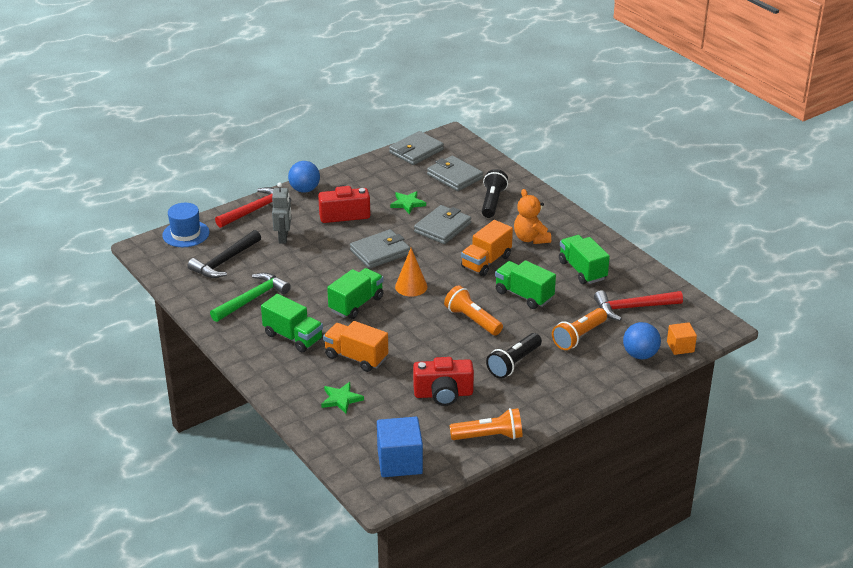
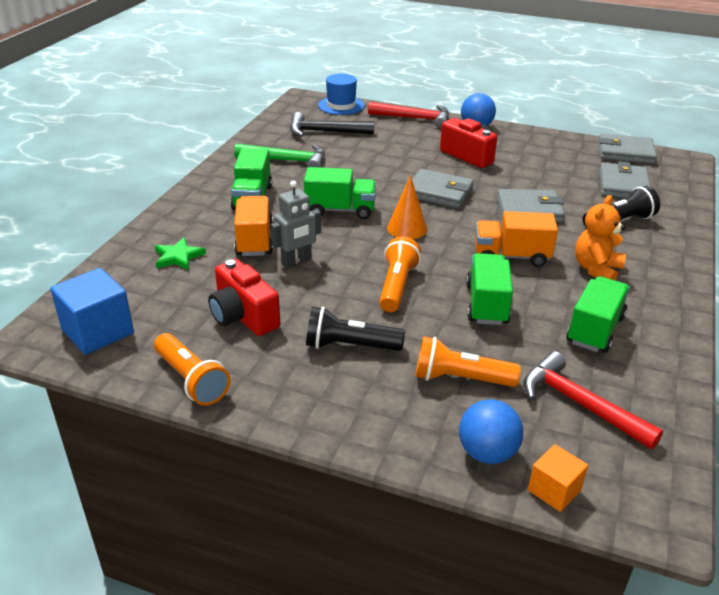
camera: 55 degrees right, 0 degrees up
(283, 237) = (394, 142): grey robot -> grey robot (296, 261)
(407, 203) = (536, 178): green star -> none

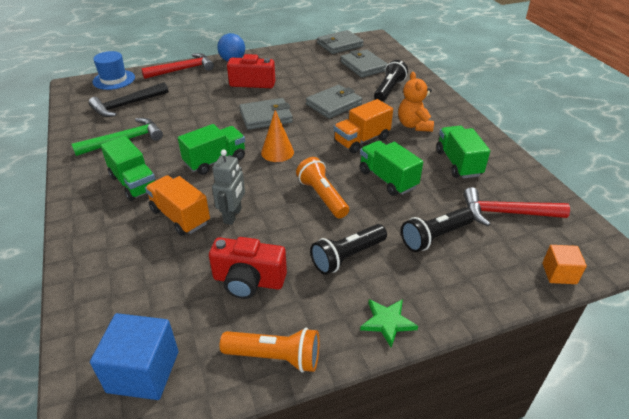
camera: 40 degrees left, 5 degrees up
(178, 257) = (132, 264): green star -> green star (387, 322)
(460, 379) = (434, 237): orange flashlight -> black flashlight
(487, 453) = (505, 275): blue ball -> none

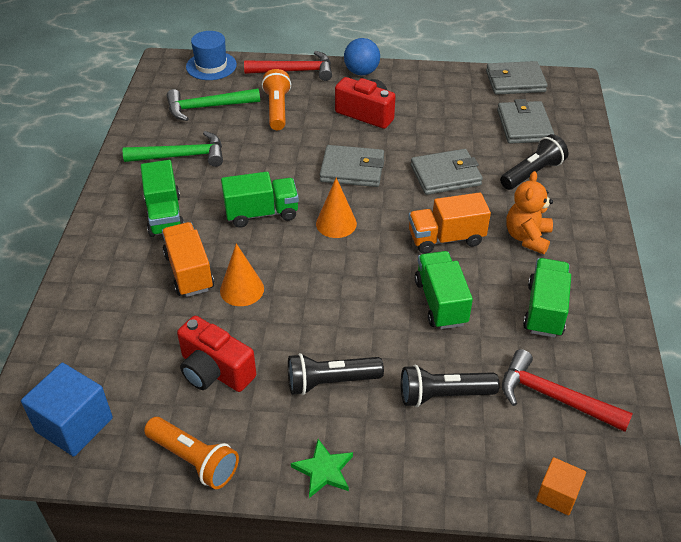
camera: 25 degrees right, 5 degrees up
(127, 105) = (208, 107): black hammer -> green hammer
(233, 215) = (242, 289): grey robot -> orange cone
(322, 196) = (350, 299): orange flashlight -> orange flashlight (277, 109)

